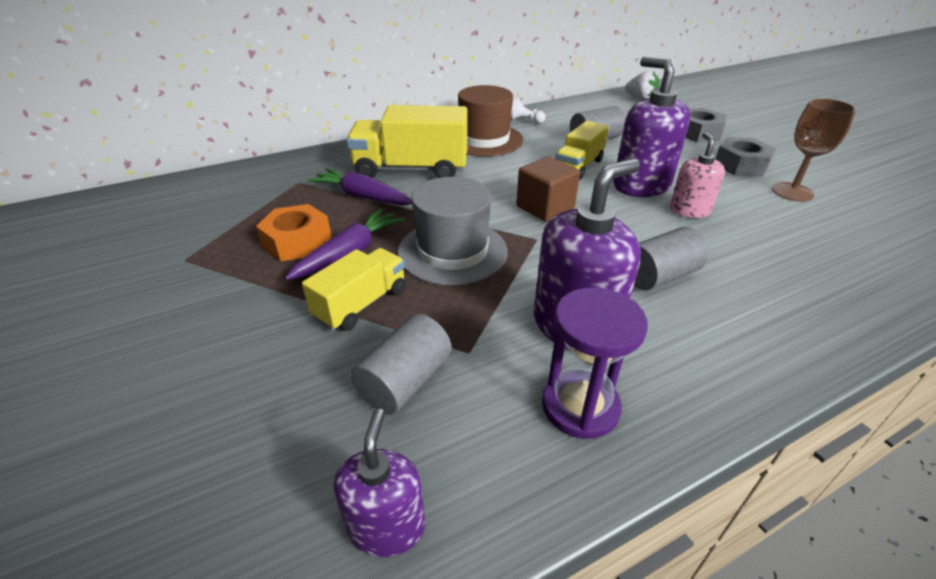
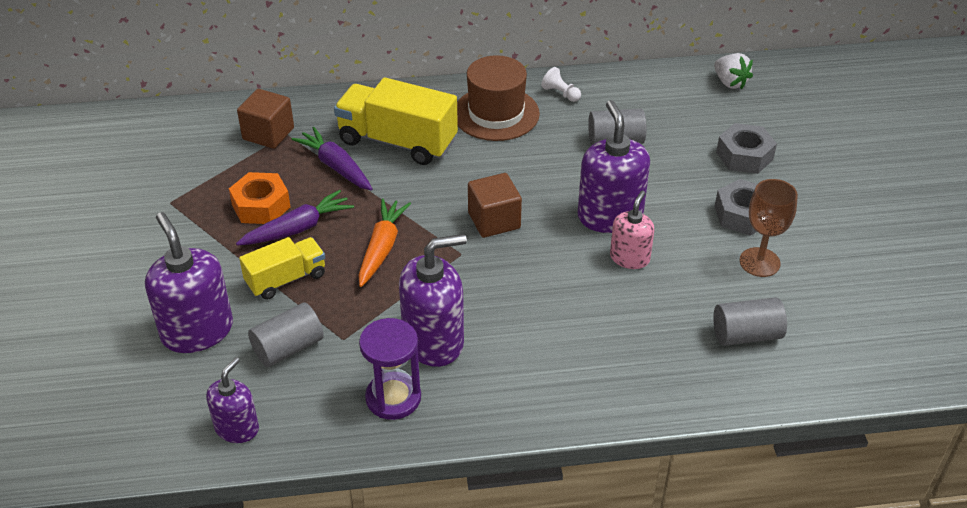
camera: 20 degrees right, 5 degrees up
(267, 393) = (197, 331): none -> purple soap dispenser
(279, 185) = (268, 134): none -> brown cube
(452, 251) = (381, 248): grey hat -> orange carrot
(578, 166) = (567, 175): yellow truck -> none
(659, 276) = (537, 317): grey cylinder -> grey cylinder (746, 335)

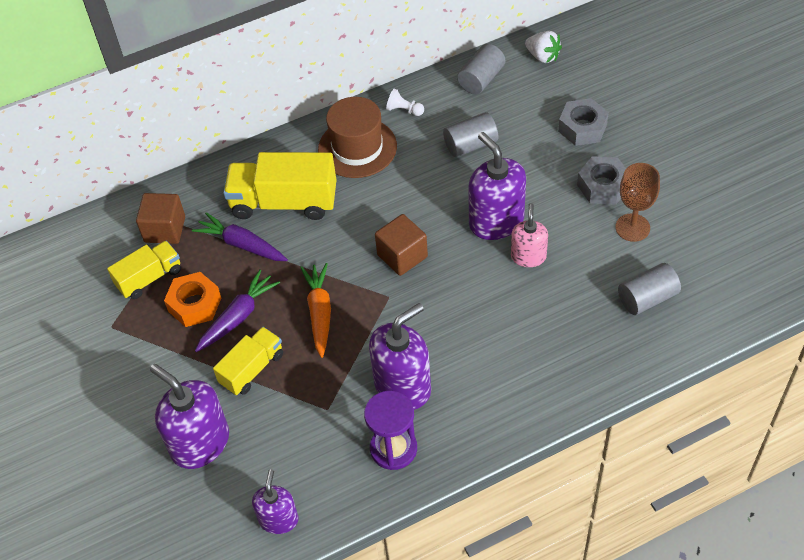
camera: 15 degrees left, 10 degrees up
(230, 171) = (149, 278): none -> yellow truck
(288, 348) = (285, 433): grey cylinder -> grey cylinder (481, 79)

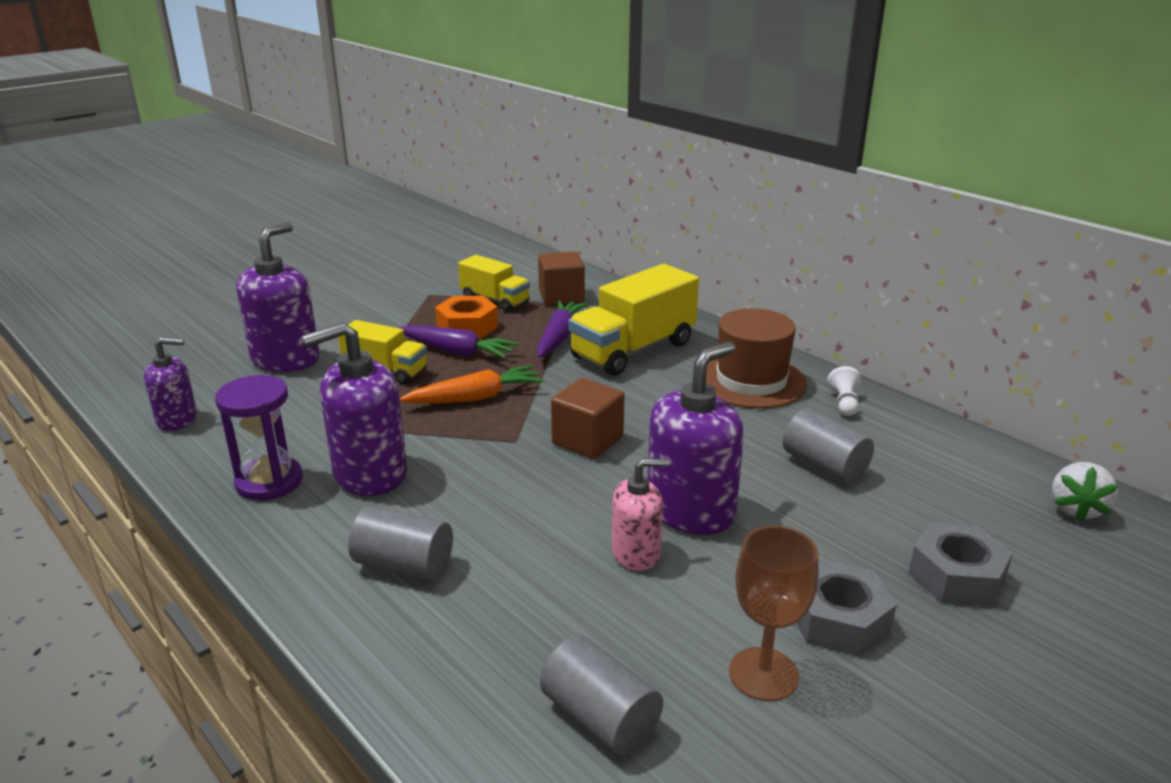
camera: 70 degrees right, 25 degrees down
(284, 202) = (633, 350): yellow truck -> yellow truck turned 120 degrees counterclockwise
(403, 386) = (370, 474): purple soap dispenser -> purple soap dispenser turned 120 degrees clockwise
(481, 79) = (963, 456): grey cylinder -> grey cylinder (404, 565)

